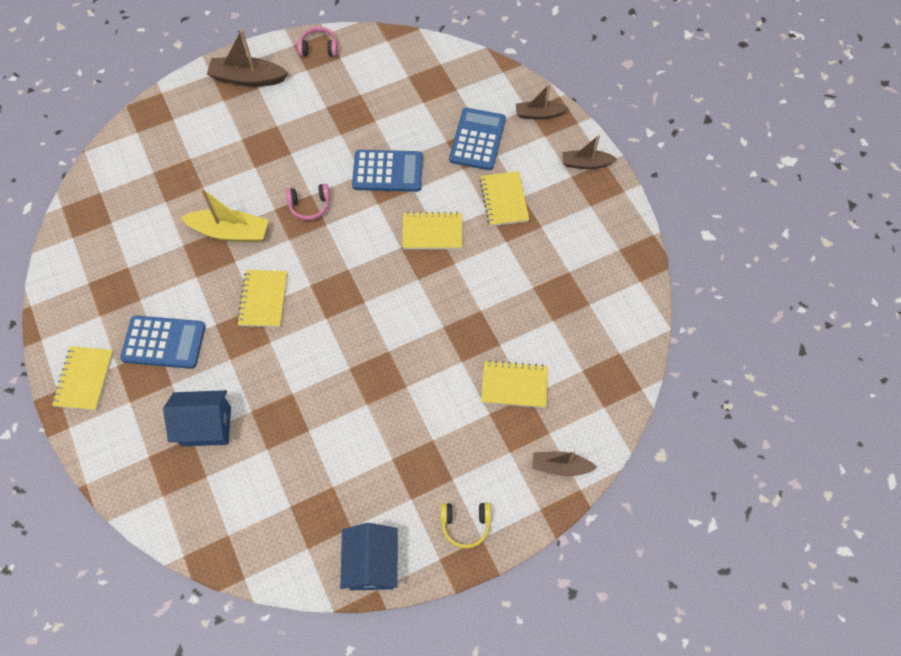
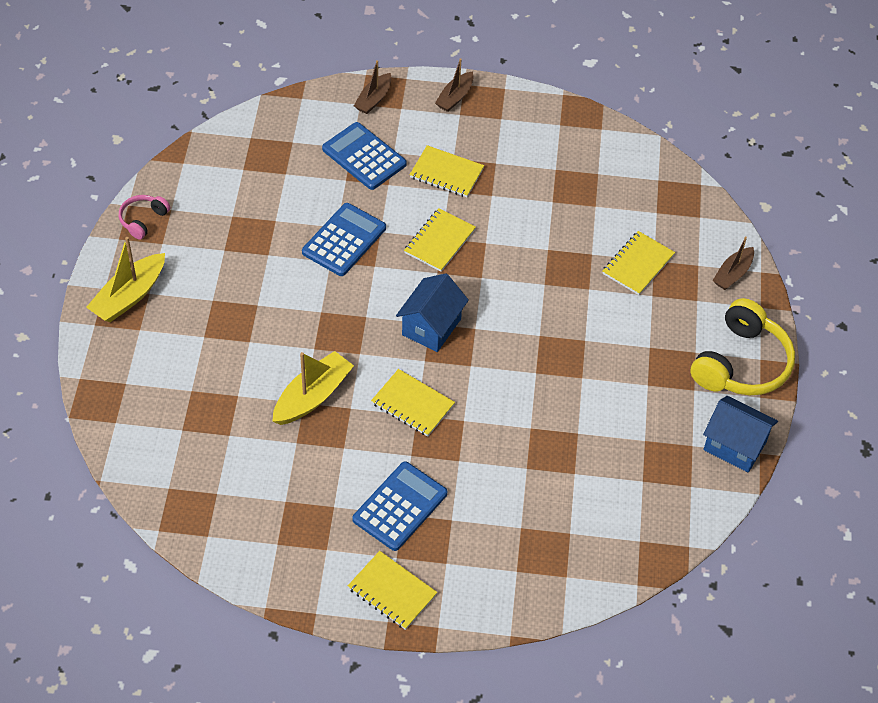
camera: 60 degrees left, 10 degrees down
(206, 426) = (517, 510): blue house -> blue house (431, 327)
(247, 79) = (129, 296): brown boat -> yellow boat
(310, 206) = (334, 319): pink headphones -> none
(465, 524) = (741, 364): yellow headphones -> yellow headphones, size x1.99

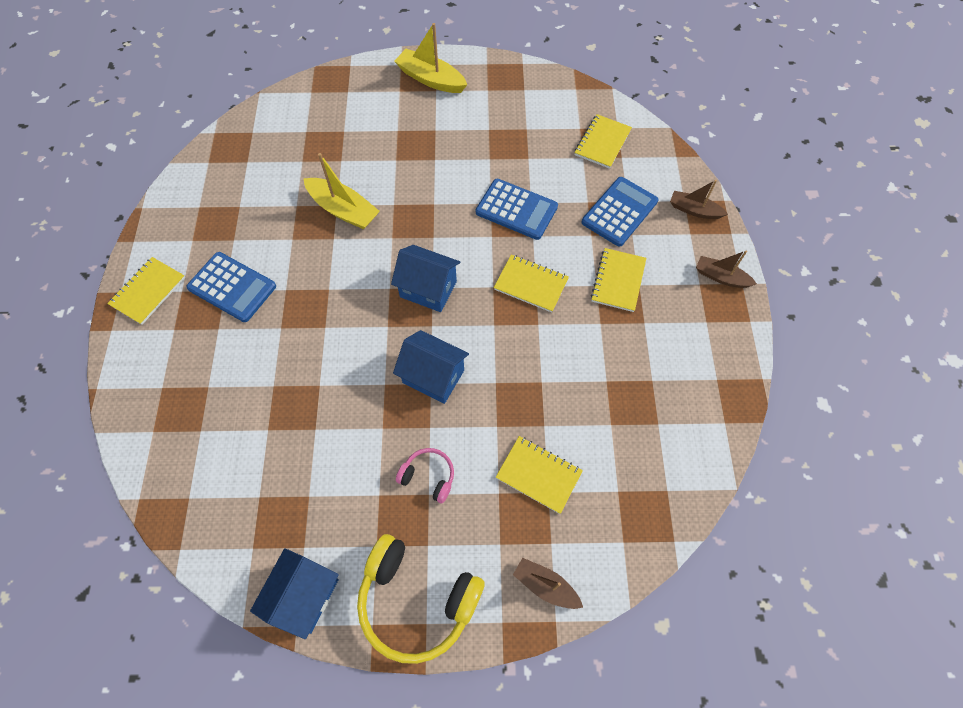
camera: 85 degrees right, 10 degrees up
(143, 220) = (509, 74): pink headphones -> pink headphones (428, 476)
(412, 404) = (340, 284): yellow notebook -> yellow notebook (602, 143)
(532, 332) = (433, 376): none -> blue house

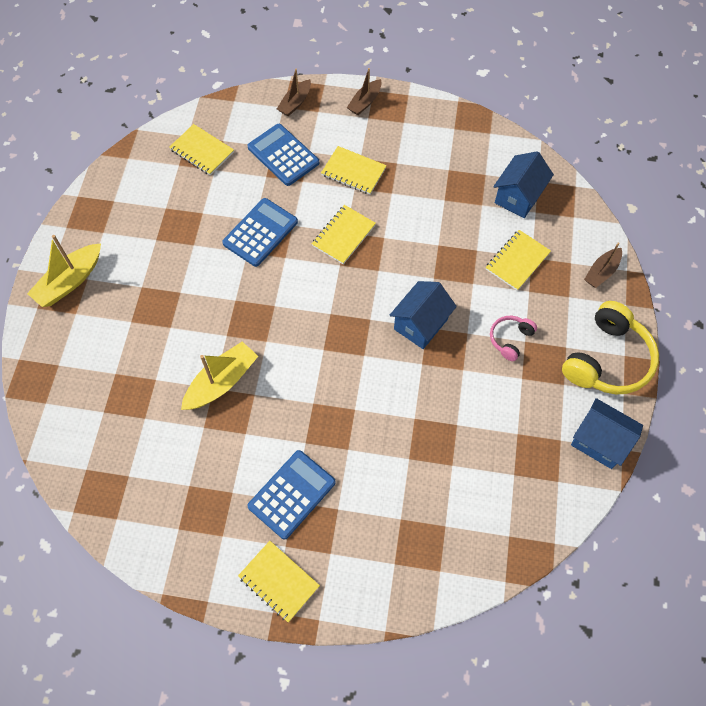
camera: 80 degrees left, 0 degrees up
(428, 289) = (331, 317): blue house -> blue house (518, 197)

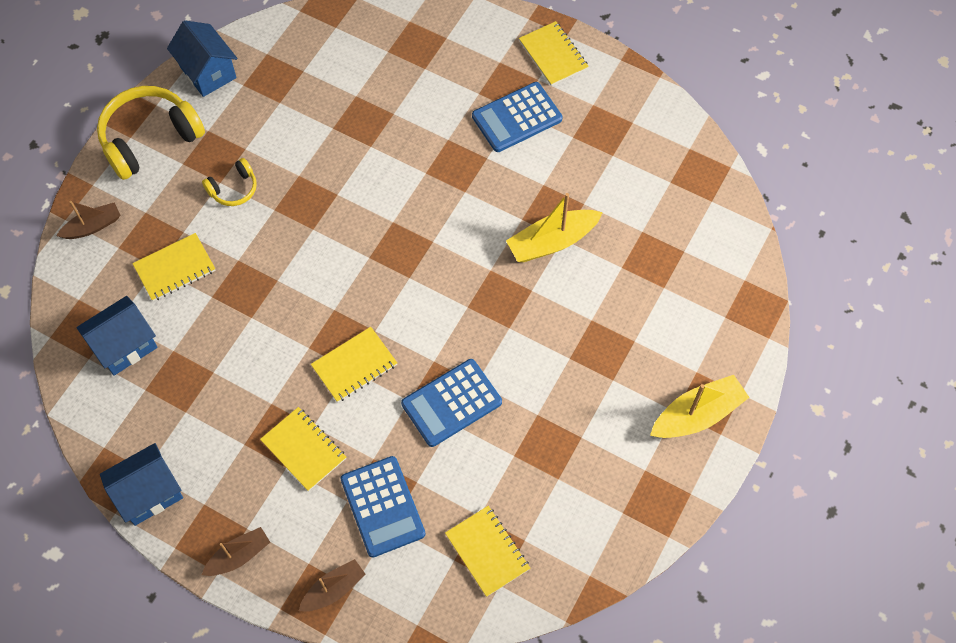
camera: 160 degrees left, 0 degrees up
(420, 324) = (318, 234): blue house -> blue house (149, 493)
(510, 339) = (234, 189): pink headphones -> yellow headphones

